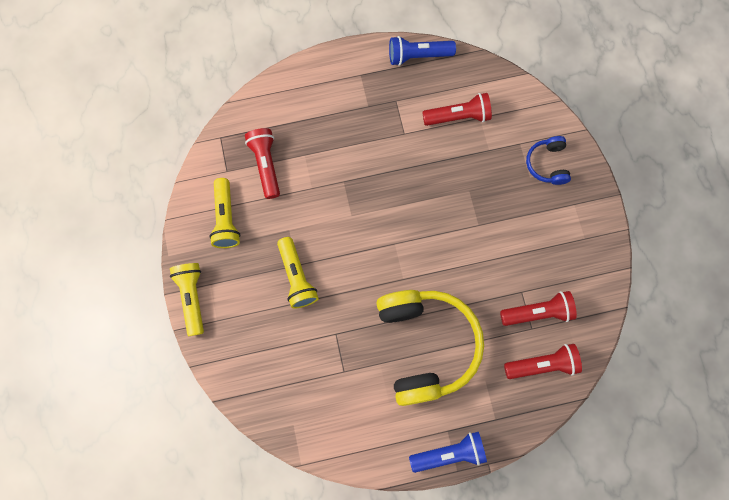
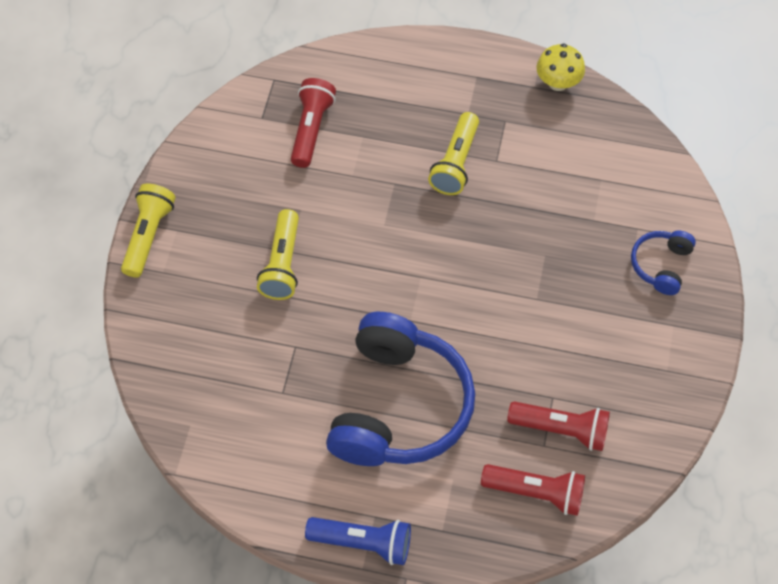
camera: 25 degrees right, 15 degrees down
(226, 219) = (233, 168): yellow flashlight -> yellow flashlight (455, 163)
(418, 56) = (558, 82): blue flashlight -> yellow mushroom
(425, 345) = (399, 406): yellow headphones -> blue headphones
(458, 116) = (574, 168): red flashlight -> none

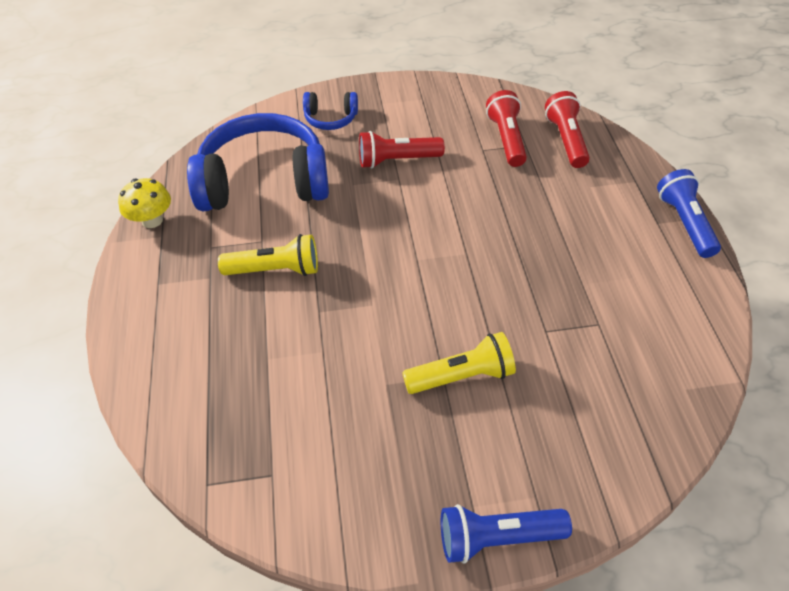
camera: 110 degrees left, 10 degrees down
(148, 235) = (496, 537): yellow flashlight -> blue flashlight
(311, 129) = (272, 413): red flashlight -> red flashlight (397, 160)
(399, 406) = (553, 236): blue headphones -> blue headphones (264, 182)

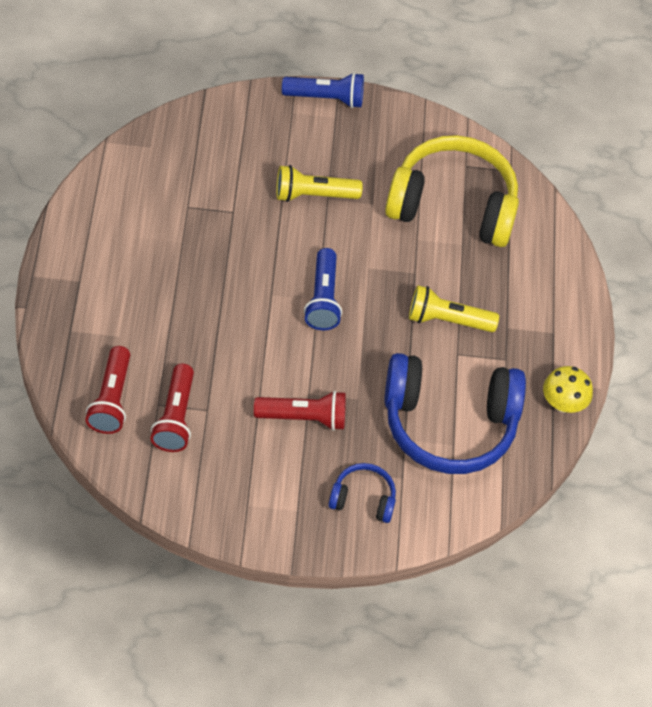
camera: 175 degrees left, 5 degrees up
(283, 407) = (453, 205): none -> yellow headphones
(684, 222) = (55, 274): blue flashlight -> blue flashlight (323, 299)

